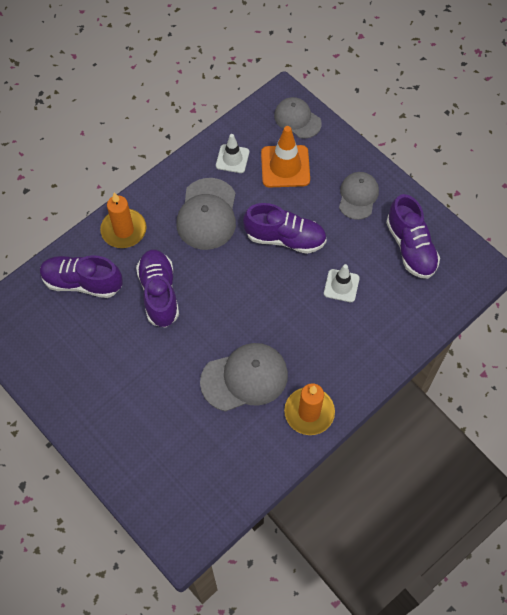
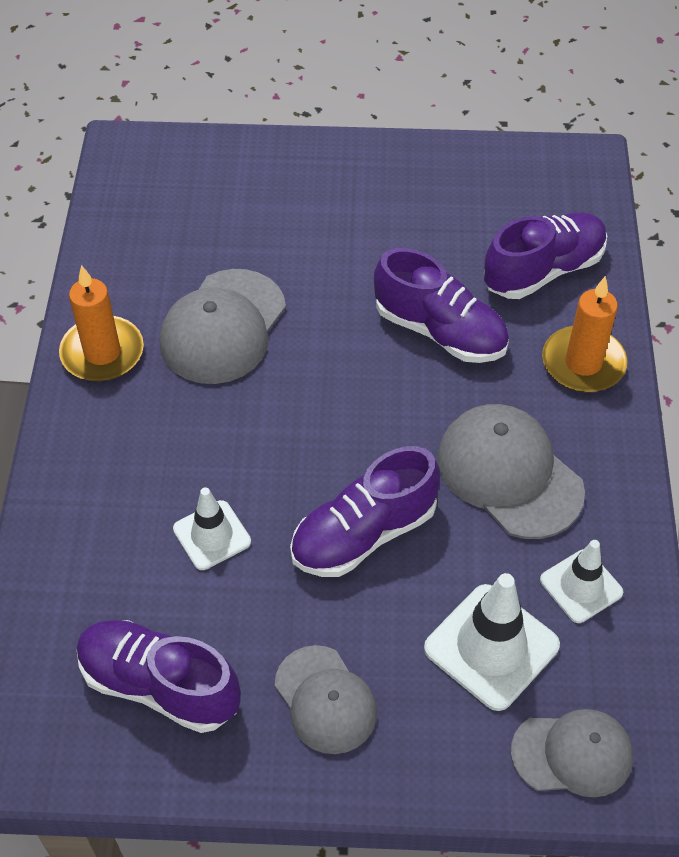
camera: 135 degrees right, 10 degrees down
(285, 166) = (491, 647): orange traffic cone -> white traffic cone

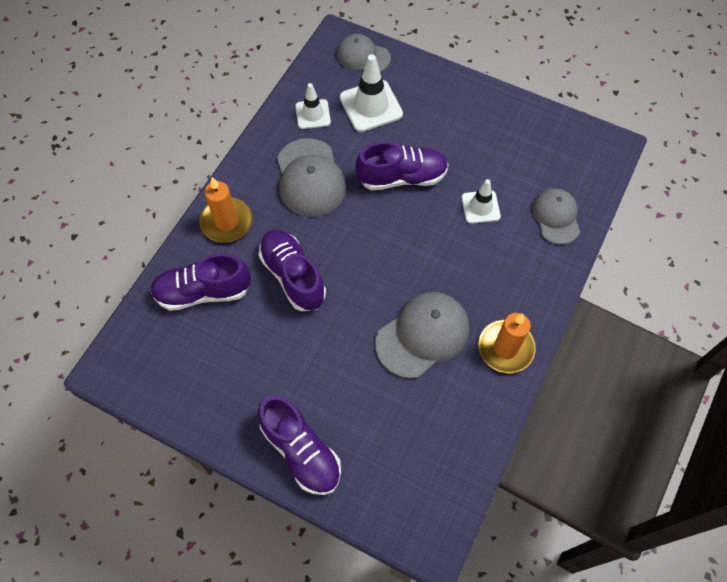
camera: 155 degrees left, 10 degrees up
(159, 685) = (532, 147): purple shoe -> purple shoe (301, 451)
(325, 700) = (457, 113): grey cap -> grey cap (556, 217)

